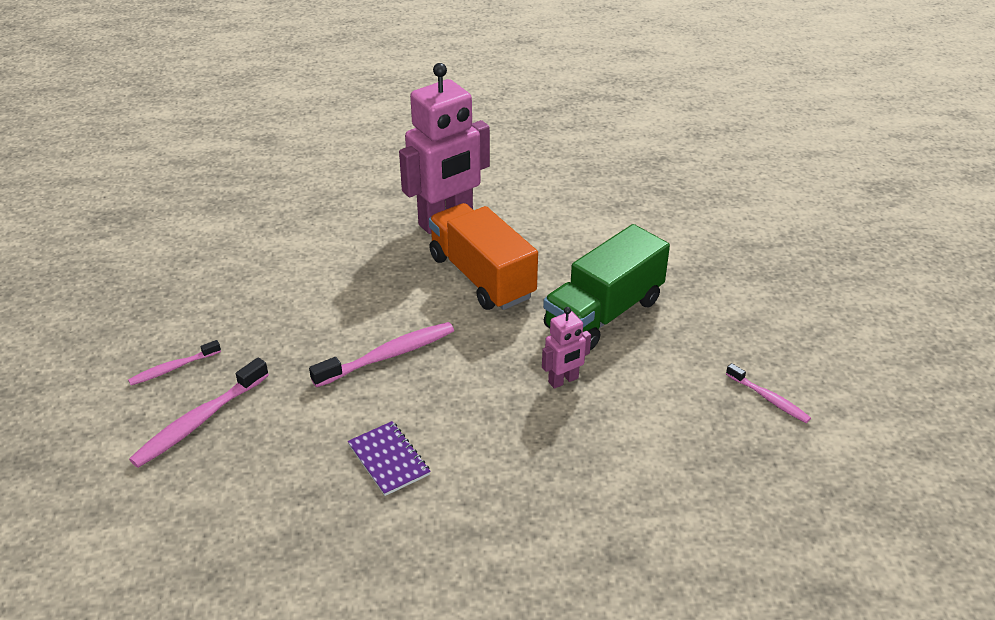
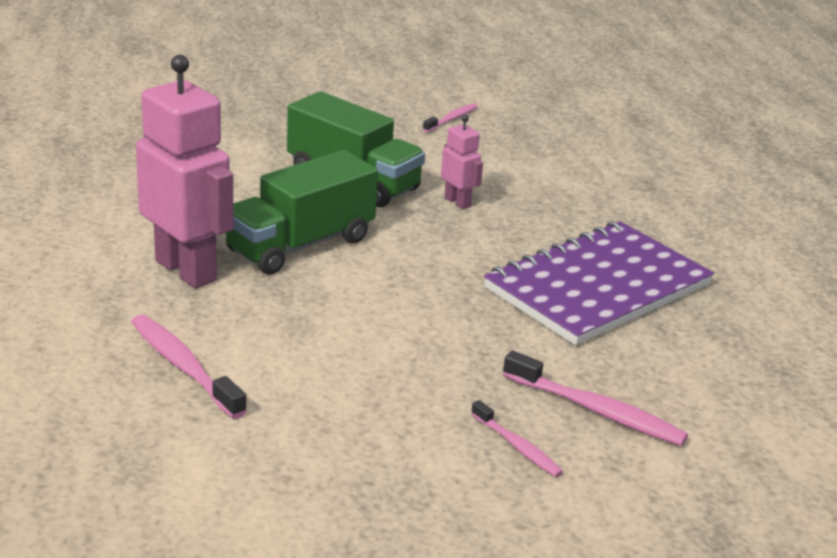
camera: 100 degrees left, 10 degrees down
(388, 356) = (450, 296): pink toothbrush -> pink toothbrush (184, 366)
(388, 460) = (598, 287): purple notebook -> purple notebook, size x2.48
(481, 277) = (300, 245): orange truck -> green truck

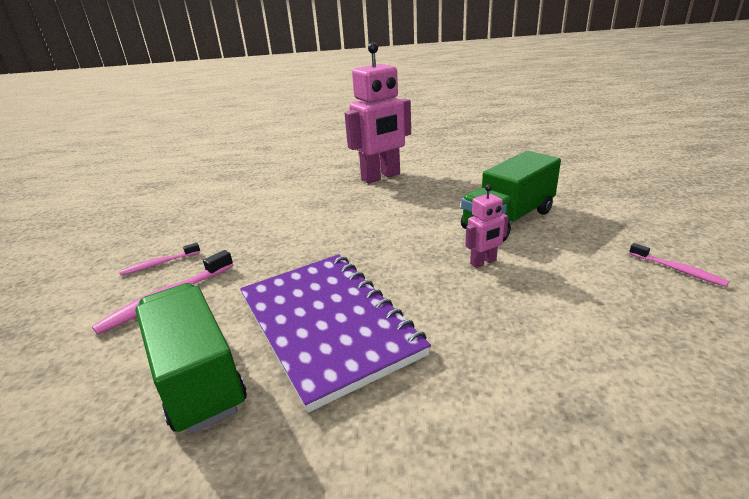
camera: 105 degrees right, 0 degrees up
(184, 366) = (292, 180): pink toothbrush -> none
(300, 245) = (408, 203): green truck -> green truck (197, 375)

